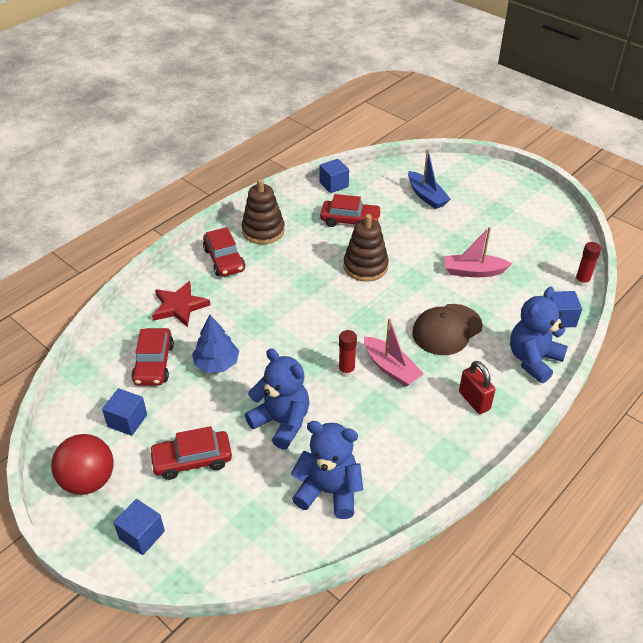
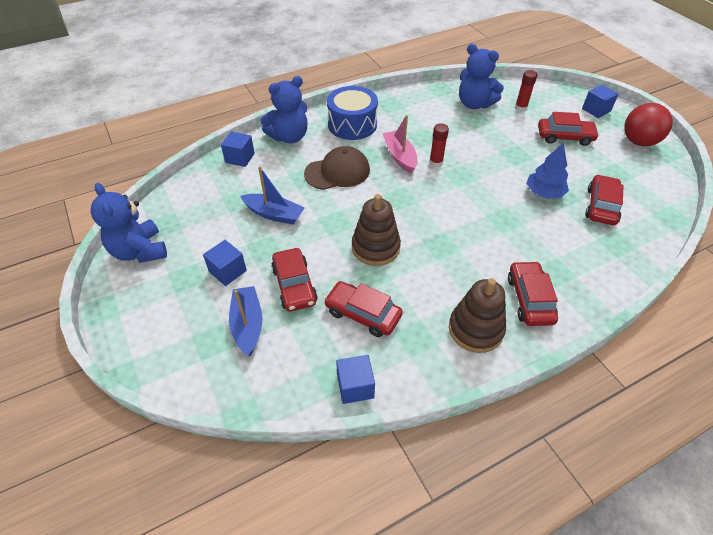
camera: 160 degrees left, 5 degrees up
(127, 420) = (617, 170): blue cube -> blue cube (227, 271)
(179, 306) = (581, 254): red star -> none
(281, 422) = (496, 143): blue teddy bear -> blue teddy bear (139, 251)
(413, 225) = (294, 285): none -> red car
(473, 271) = (274, 214): pink boat -> blue boat
(474, 400) = (352, 124): red padlock -> blue drum
(582, 281) = (189, 180): red glue stick -> red glue stick (520, 108)

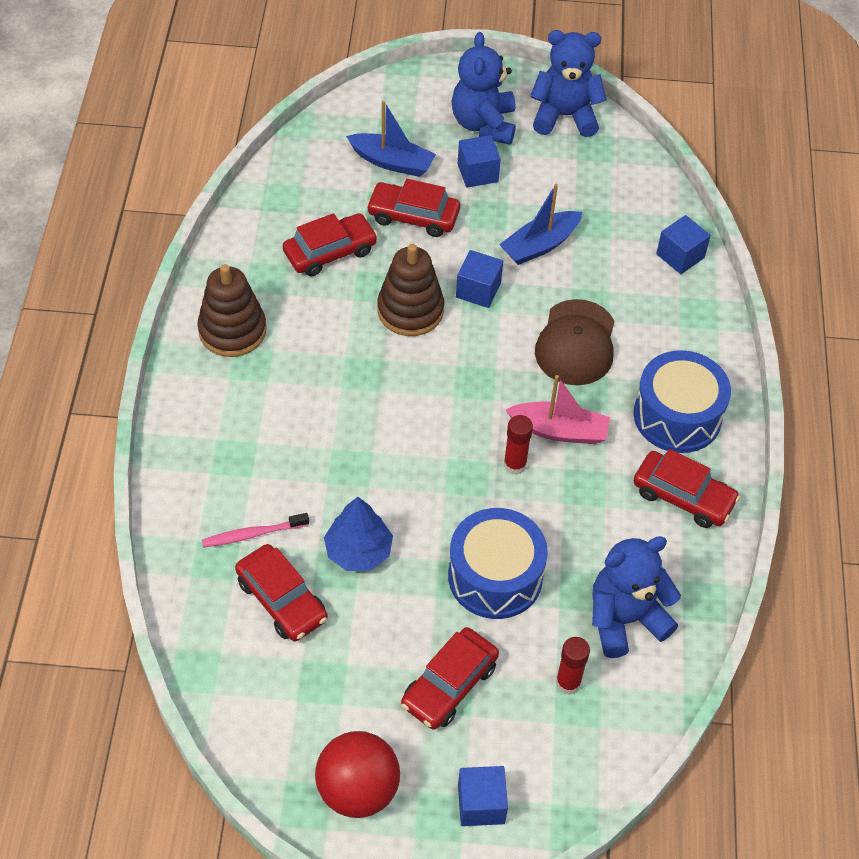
camera: 120 degrees right, 5 degrees up
(289, 137) = (695, 327): blue teddy bear -> blue teddy bear (483, 124)
(355, 386) = (257, 206): blue cube -> blue cube (478, 290)
(500, 145) = (495, 576): none -> blue drum
(529, 299) = (223, 403): red car -> red car (683, 496)
(586, 236) = (252, 534): none -> pink toothbrush

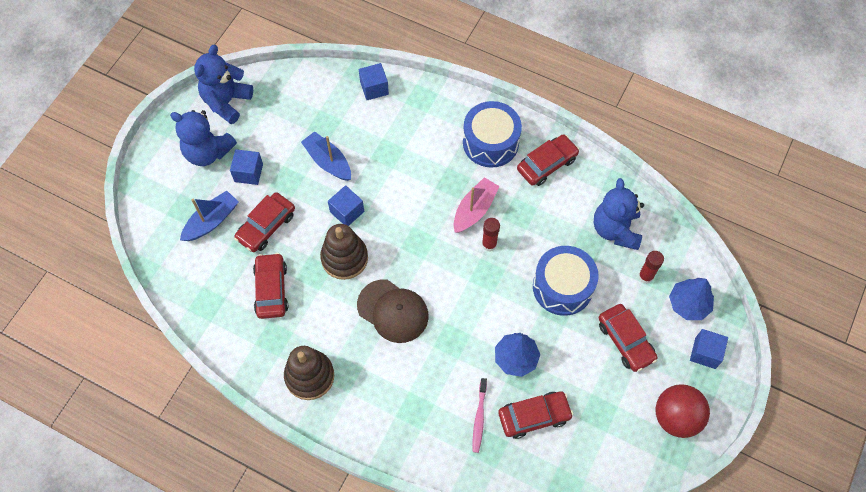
camera: 65 degrees left, 10 degrees up
(540, 245) = (328, 161): blue boat -> blue boat turned 150 degrees clockwise
(552, 757) = (688, 304): none -> blue tree
(576, 343) = (414, 173): brown cap -> brown cap (393, 311)

